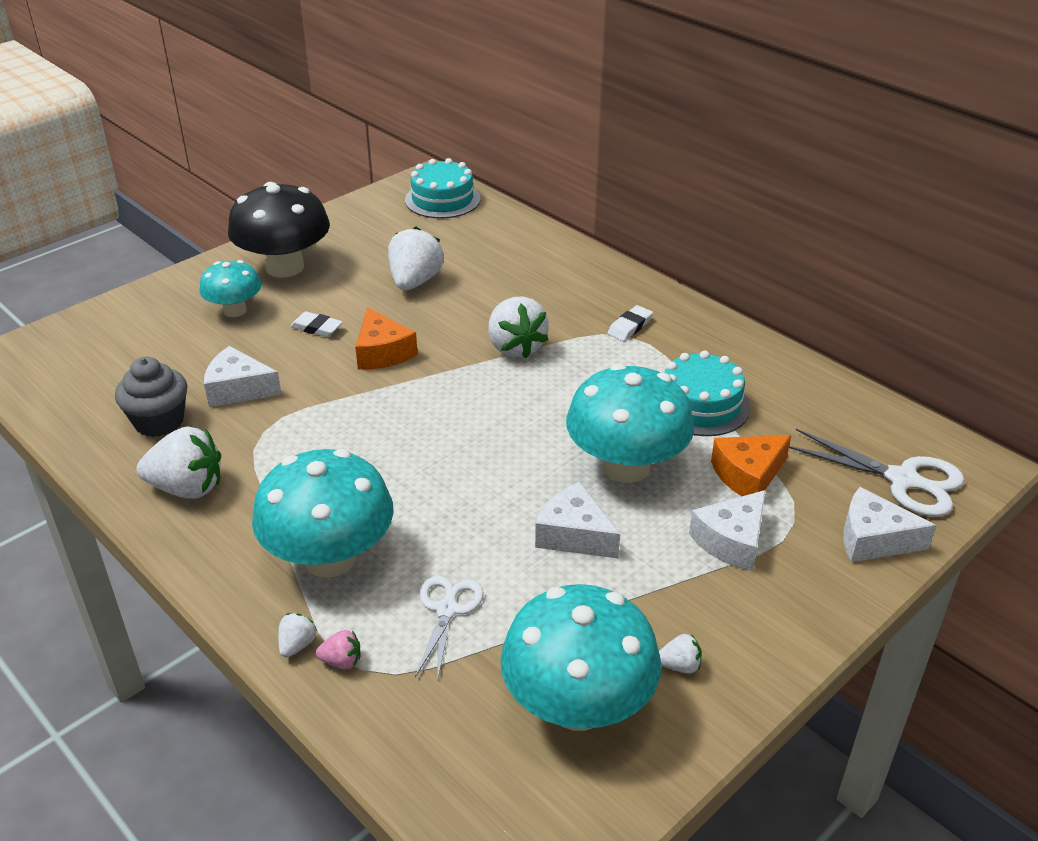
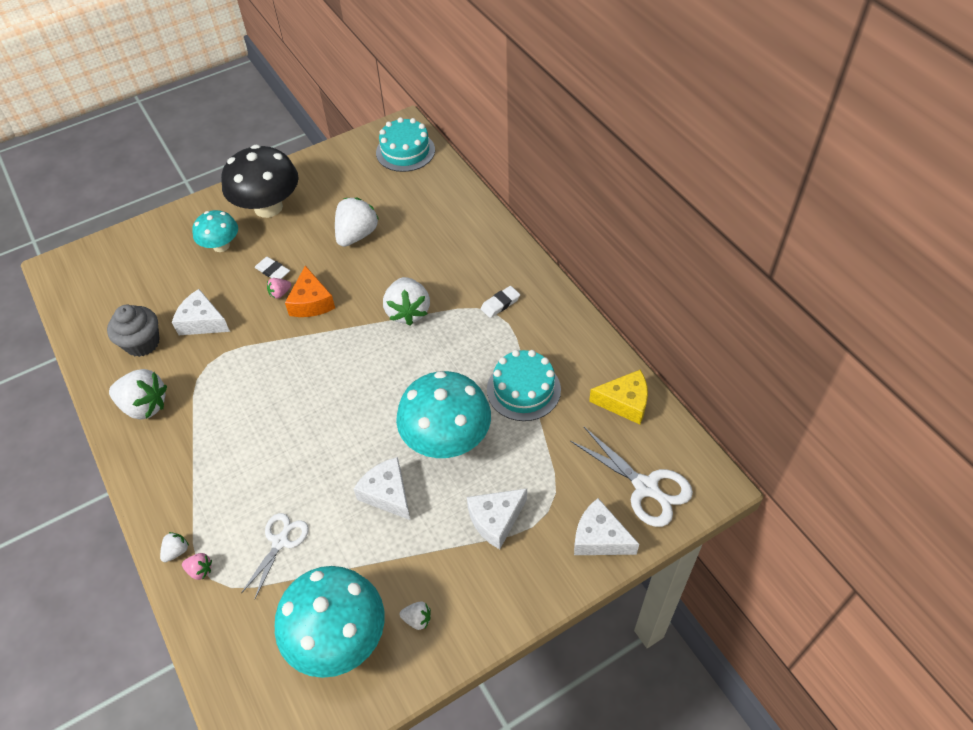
camera: 15 degrees right, 15 degrees up
(330, 558) = (218, 483): turquoise mushroom -> none
(336, 348) = (280, 293): none -> pink strawberry
(748, 475) = (532, 462): orange cheese -> none
(832, 401) = (624, 402): none -> yellow cheese

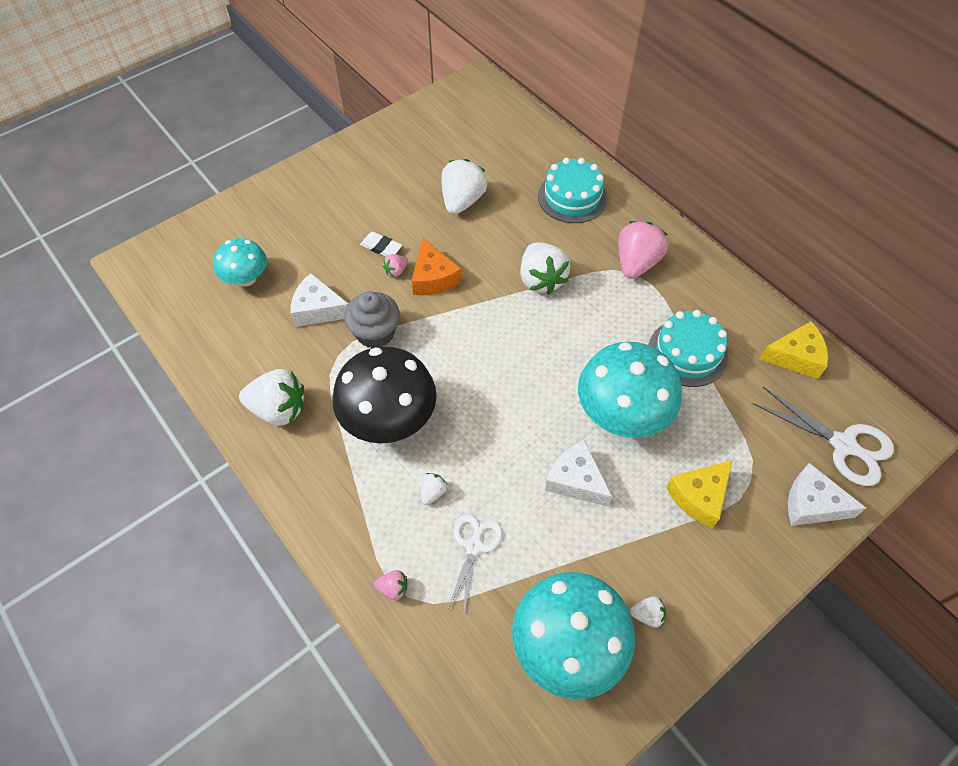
camera: 10 degrees left, 5 degrees up
(142, 343) = (256, 339): grey cupcake -> grey cupcake (375, 333)
(176, 551) = (360, 570): white strawberry -> white strawberry (433, 492)
(221, 245) = (316, 223): turquoise mushroom -> turquoise mushroom (246, 278)
(268, 207) = (357, 177): black mushroom -> black mushroom (389, 419)
(405, 151) = (489, 107): turquoise cake -> turquoise cake (572, 197)
(496, 520) = (699, 496): white cheese -> yellow cheese
(500, 304) = (636, 263): white eraser -> pink strawberry

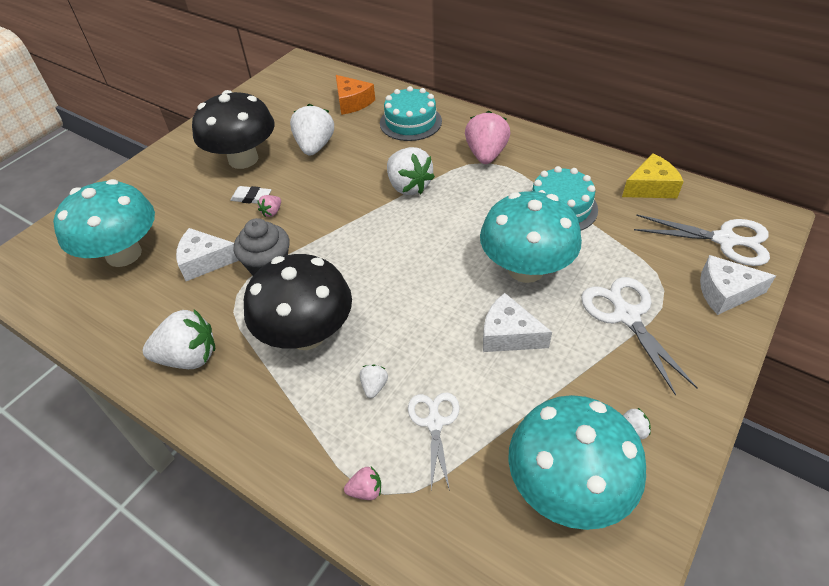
camera: 15 degrees left, 10 degrees down
(246, 278) = (124, 254): turquoise mushroom -> turquoise mushroom, size x1.73
(386, 196) = (243, 159): none -> black mushroom
(433, 278) = (309, 209): orange cheese -> orange cheese (352, 102)
(699, 496) = (626, 315): yellow cheese -> white scissors

